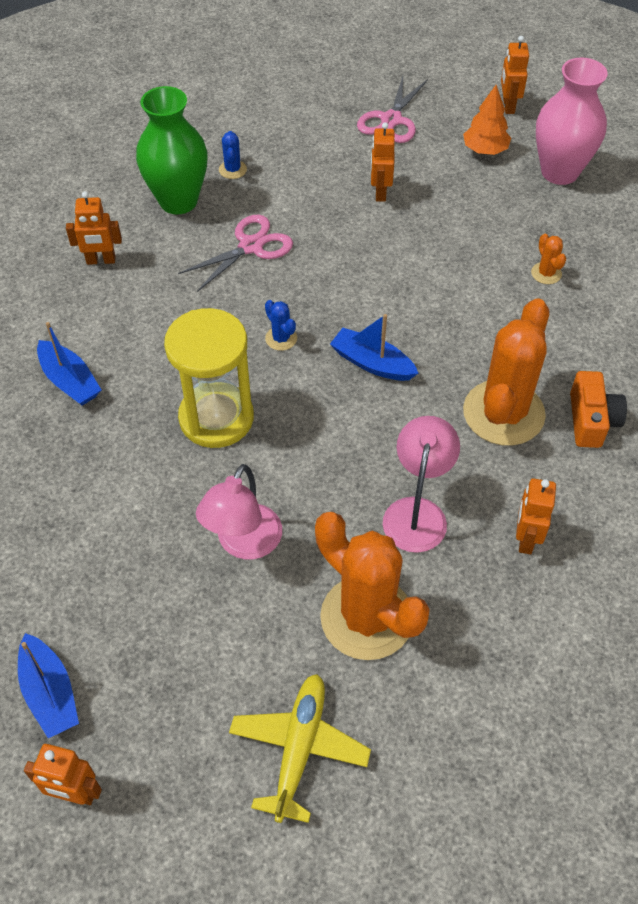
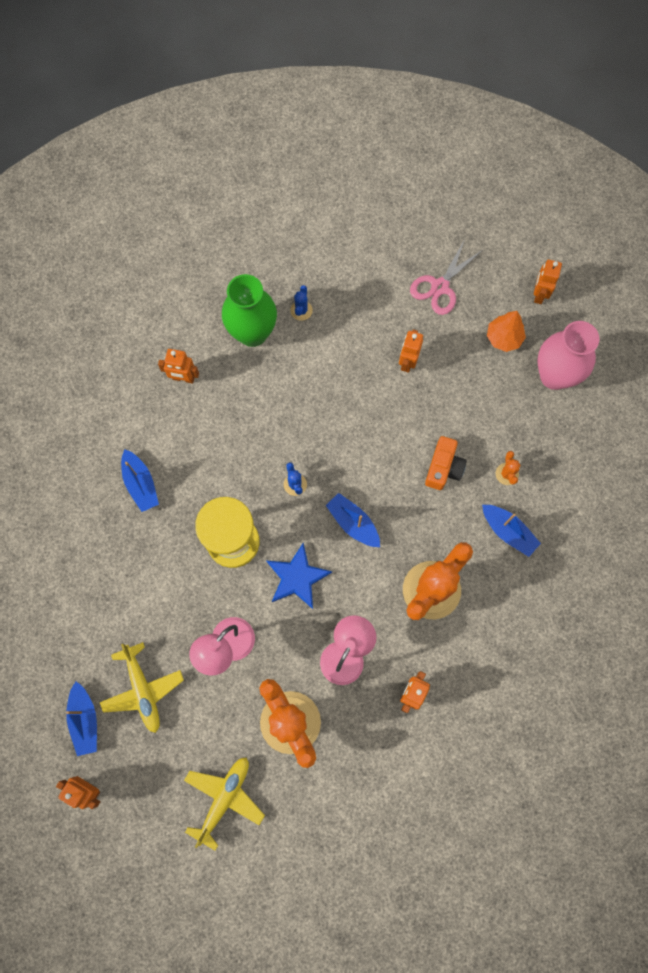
camera: 15 degrees right, 20 degrees up
(132, 629) = (143, 690): none -> yellow plane
(250, 246) = (295, 392): pink scissors -> none
(318, 439) = (297, 577): none -> blue star
(574, 330) = (508, 531): none -> blue boat
(591, 420) = (490, 612): orange camera -> orange camera (443, 468)

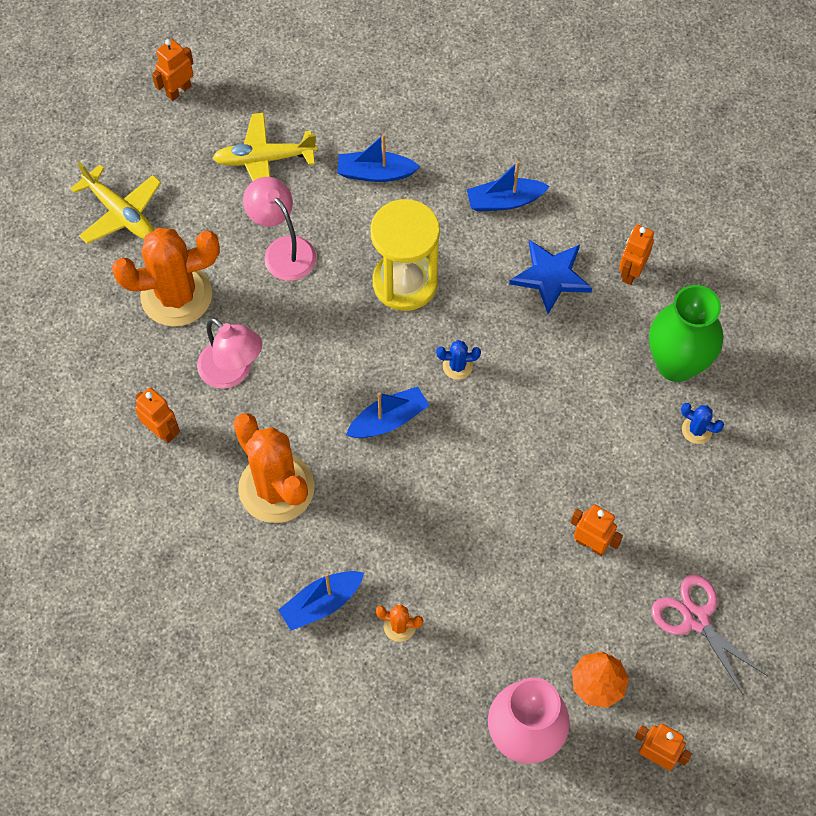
camera: 105 degrees right, 10 degrees down
(85, 720) = (251, 100): blue boat -> blue boat (375, 173)
(297, 577) = (340, 341): blue star -> blue star (551, 276)
(443, 468) = (430, 548): orange camera -> none

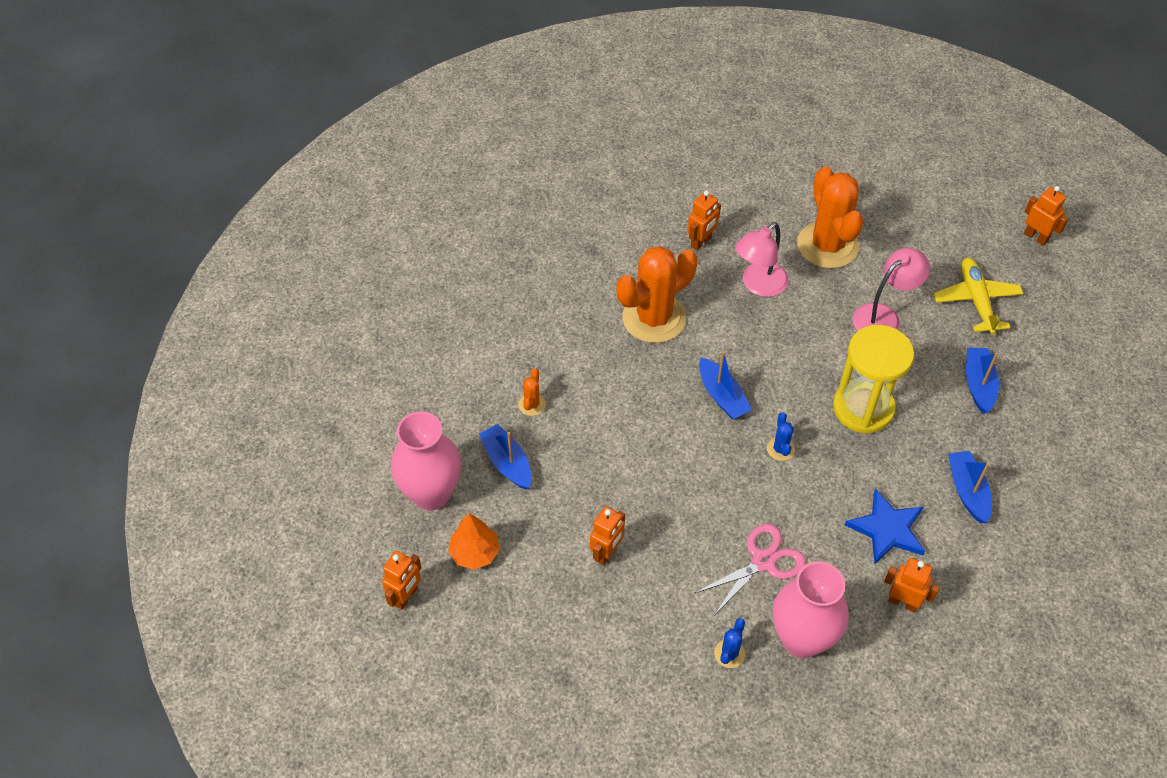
camera: 90 degrees right, 10 degrees down
(121, 213) = (901, 205): yellow plane -> none
(321, 603) = (552, 350): blue boat -> blue boat (507, 463)
(676, 364) = (801, 639): green vase -> pink vase
(696, 619) = (532, 639): pink scissors -> pink scissors (763, 561)

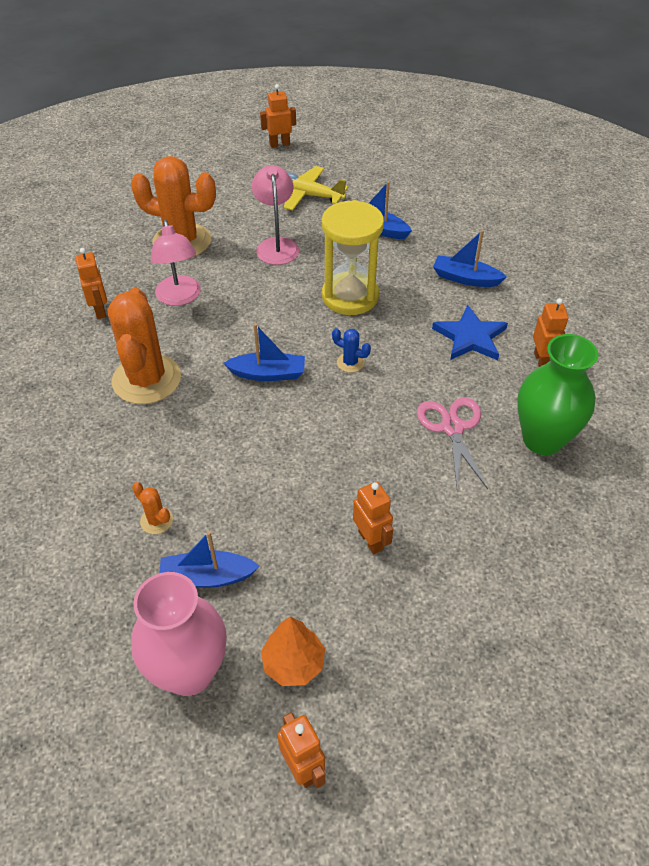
camera: 60 degrees left, 5 degrees down
(729, 653) = (531, 497): blue cactus -> none
(801, 639) = (542, 439): pink vase -> green vase
(903, 602) = (541, 361): orange robot -> orange robot turned 120 degrees clockwise

